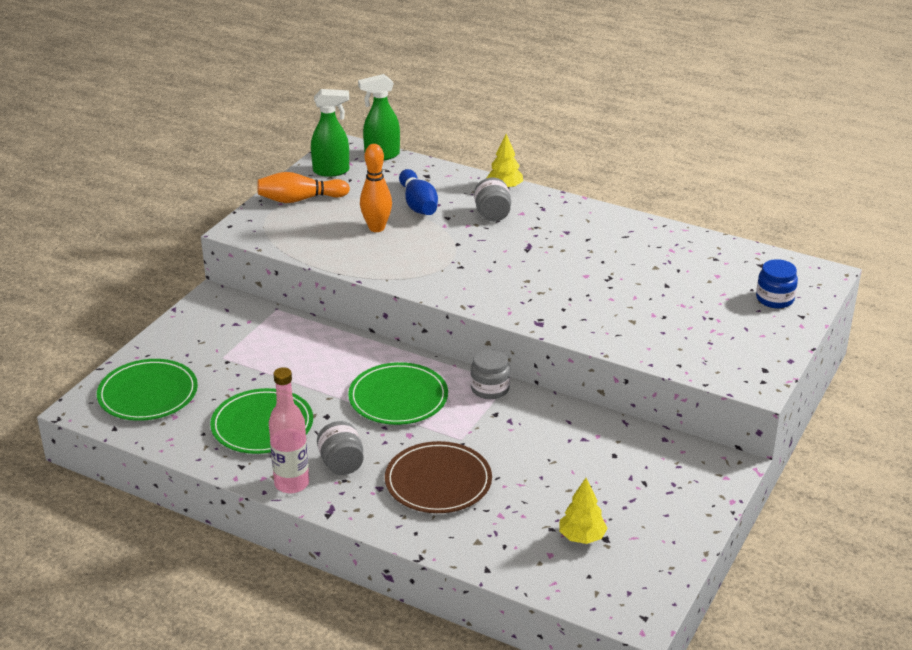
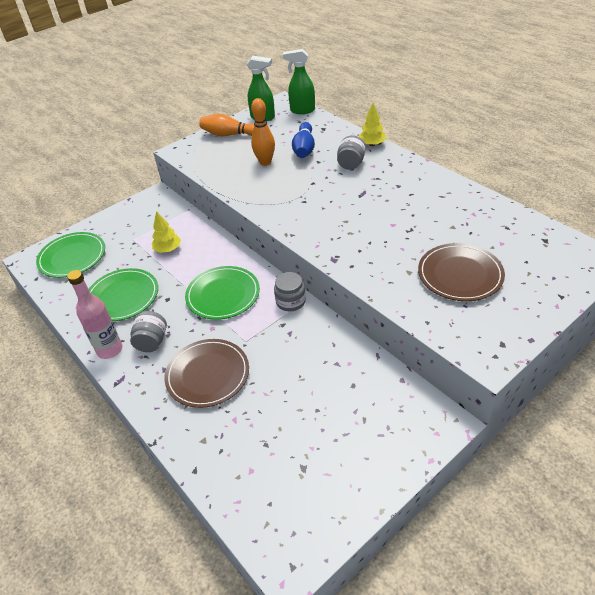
camera: 25 degrees right, 10 degrees up
(582, 537) = (285, 461): yellow tree -> yellow tree (168, 249)
(689, 314) = (460, 274): none -> brown plate
(774, 299) = (543, 274): blue jar -> none

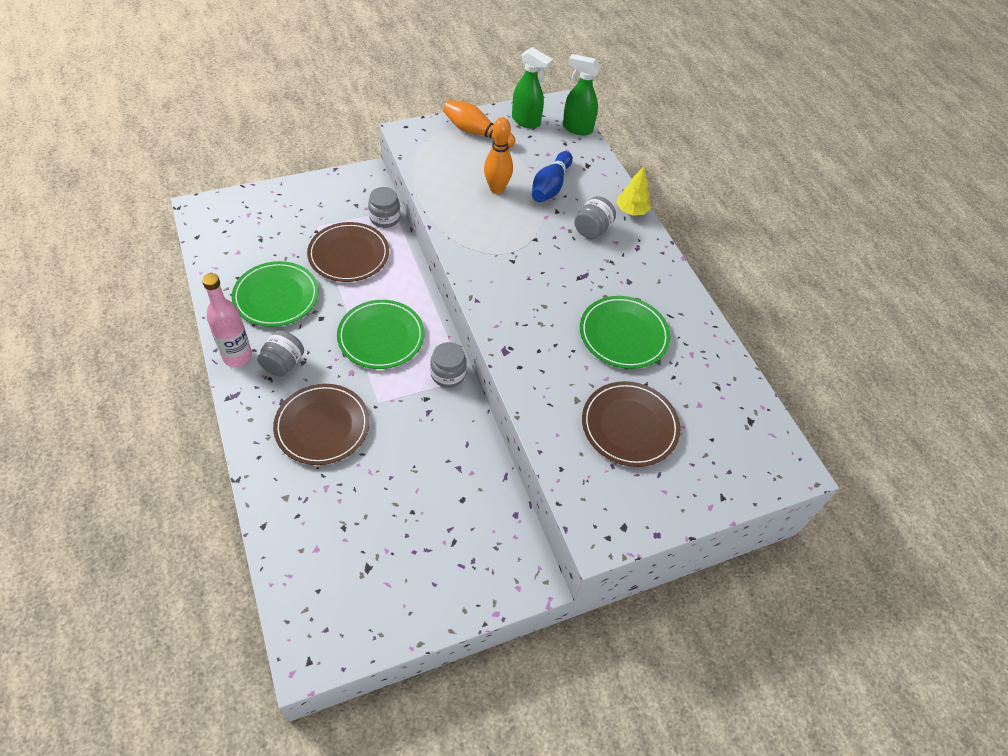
camera: 10 degrees right, 10 degrees up
(72, 257) = (244, 224): green plate -> green plate (623, 334)
(168, 249) = (348, 254): yellow tree -> brown plate
(184, 217) = (385, 218): none -> grey jar

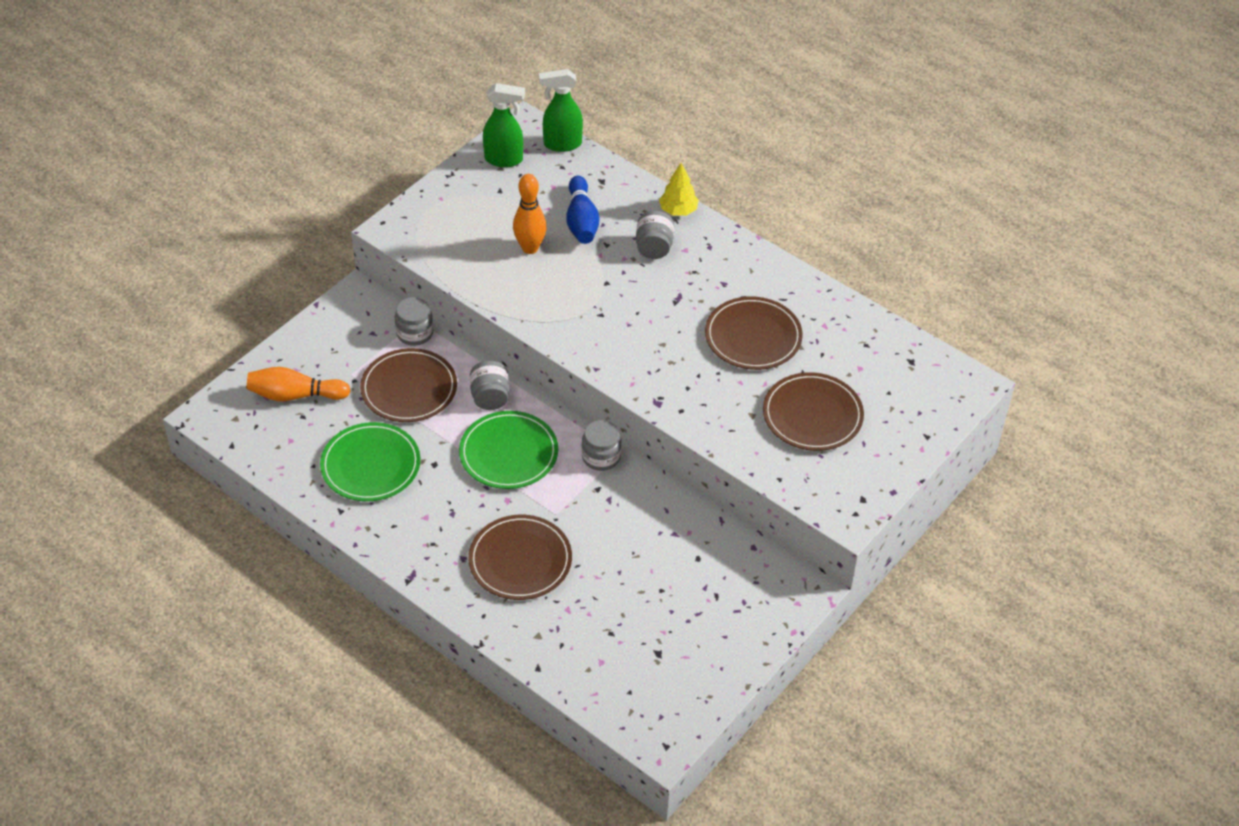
camera: 25 degrees left, 5 degrees down
(237, 356) = (382, 539): pink bottle -> none
(283, 364) = (434, 524): grey jar -> grey jar (490, 397)
(476, 132) = (462, 196): orange bowling pin -> orange bowling pin (295, 395)
(623, 334) = (753, 336): green plate -> brown plate

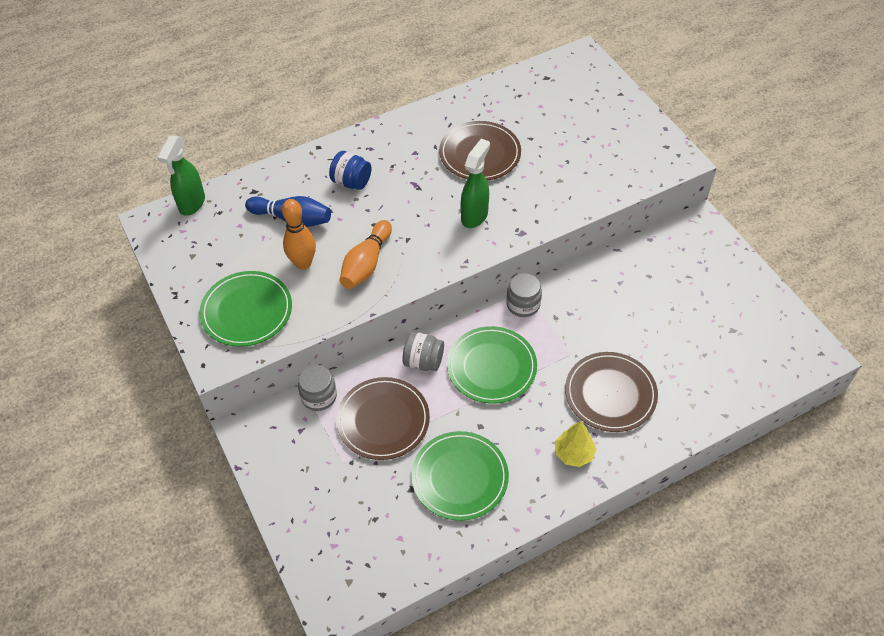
camera: 65 degrees left, 5 degrees up
(295, 395) = (345, 518): orange bowling pin -> orange bowling pin (366, 264)
(455, 229) = (247, 311): none -> green plate
(504, 159) = (183, 249): green spray bottle -> green spray bottle (475, 216)
(654, 247) = (351, 182): grey jar -> blue jar
(678, 210) = (319, 154): yellow tree -> yellow tree (574, 453)
(812, 415) = (574, 146): brown plate -> none

